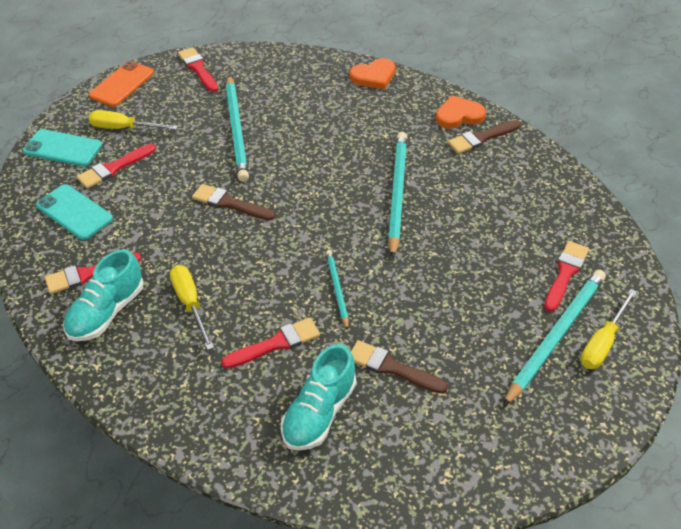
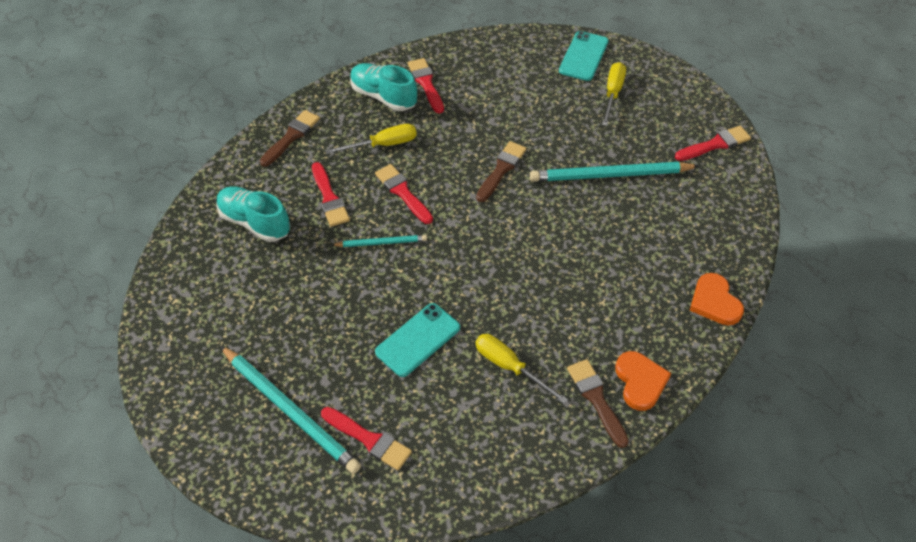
camera: 95 degrees right, 5 degrees up
(74, 212) = (499, 70): turquoise phone -> turquoise phone (418, 340)
(114, 168) = (555, 90): red brush -> red brush (403, 192)
(122, 84) = (683, 88): orange phone -> none
(392, 367) = (286, 274): brown brush -> brown brush (291, 137)
(397, 193) = (505, 302): turquoise pencil -> none
(602, 342) = (273, 452): yellow screwdriver -> yellow screwdriver (509, 367)

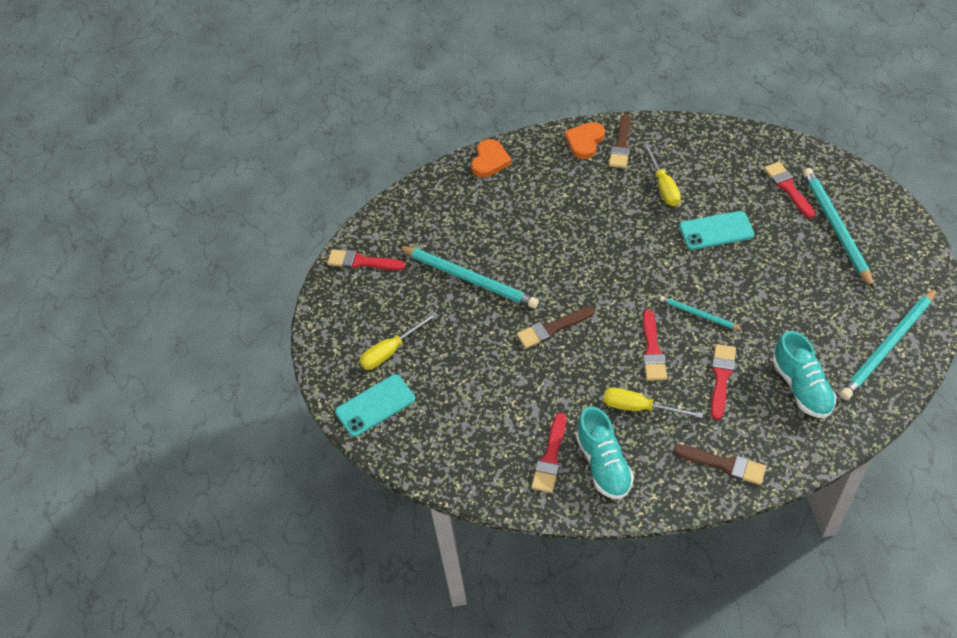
camera: 140 degrees left, 0 degrees up
(187, 298) = (888, 346): none -> turquoise pencil
(291, 137) = (724, 464): brown brush -> brown brush turned 135 degrees counterclockwise

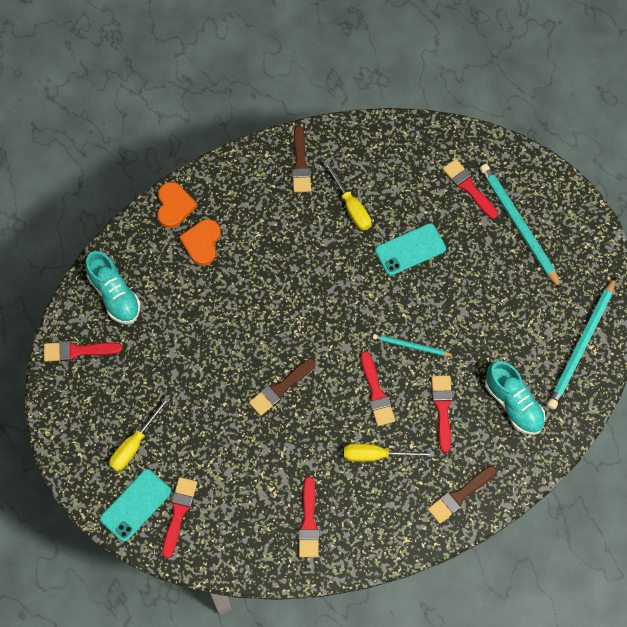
camera: 20 degrees left, 15 degrees up
(416, 421) = (178, 513): none -> red brush
(469, 279) = (189, 349): turquoise pencil -> none
(585, 141) = (263, 166): orange heart -> orange heart (202, 243)
(603, 464) = (356, 519): turquoise shoe -> turquoise shoe (114, 295)
(724, 464) = (460, 495): brown brush -> brown brush turned 135 degrees clockwise

